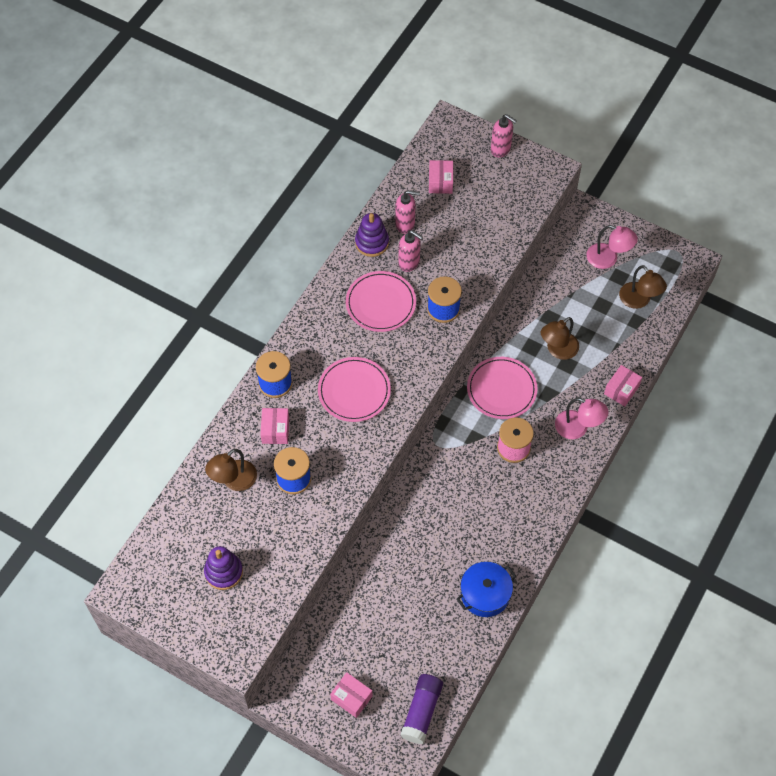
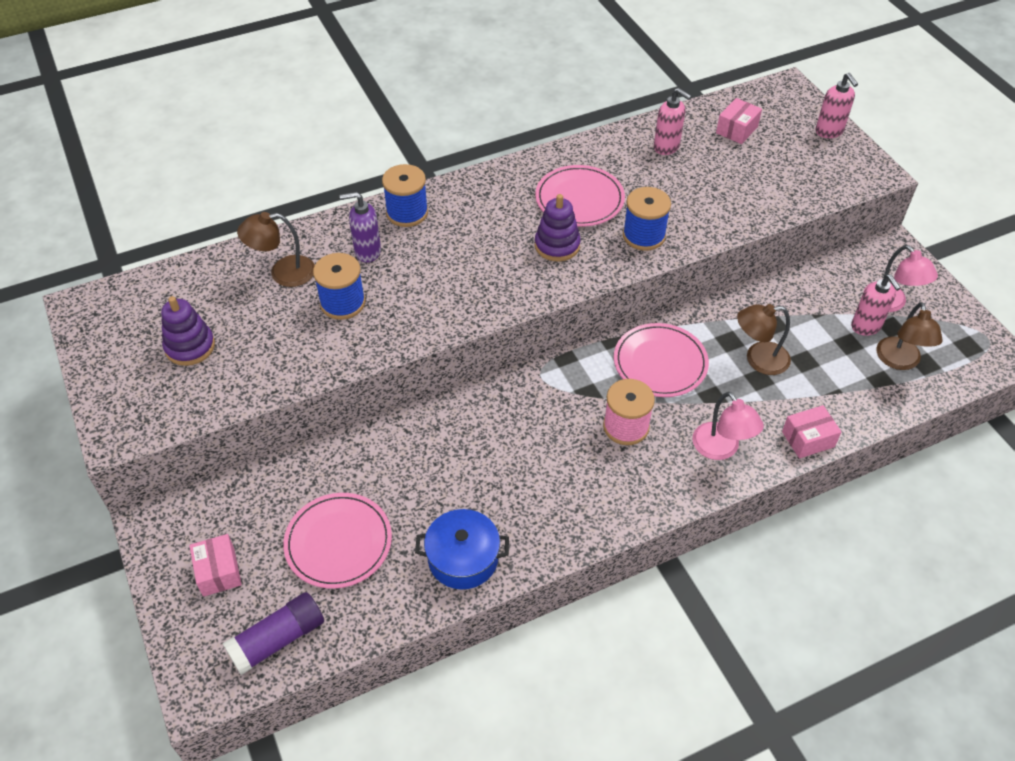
camera: 35 degrees right, 10 degrees down
(275, 430) = (367, 252): pink box -> purple soap dispenser
(354, 391) = (480, 259): pink plate -> pink plate (338, 542)
(372, 243) = (617, 146): purple stacking toy -> purple stacking toy (557, 245)
(409, 263) = (642, 180): pink soap dispenser -> pink soap dispenser (866, 326)

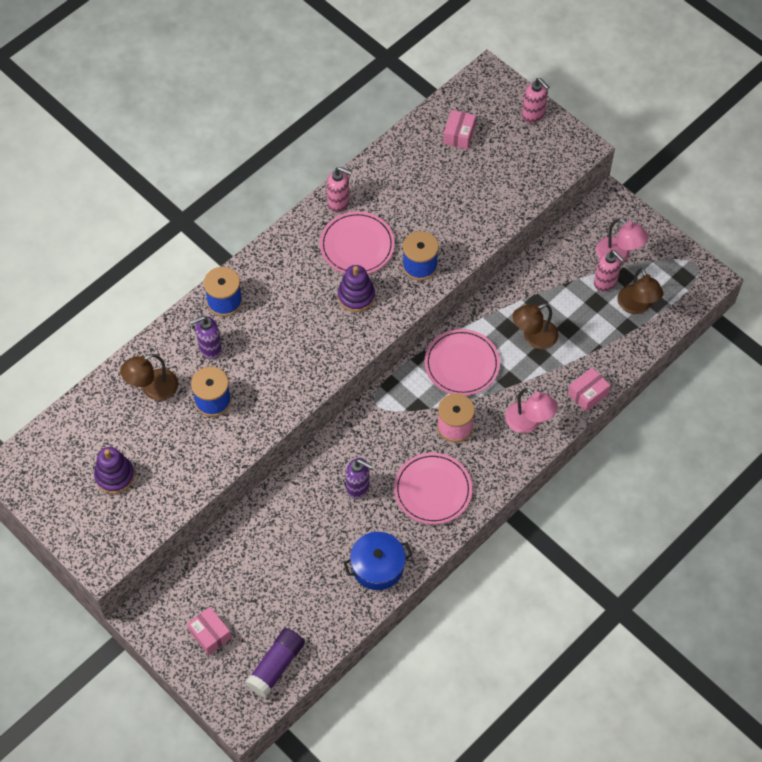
camera: 20 degrees left, 10 degrees up
(338, 542) = (285, 584): pink plate -> pink plate (432, 490)
(479, 459) = (358, 487): none -> purple soap dispenser
(666, 147) = (408, 170): pink soap dispenser -> pink soap dispenser (339, 202)

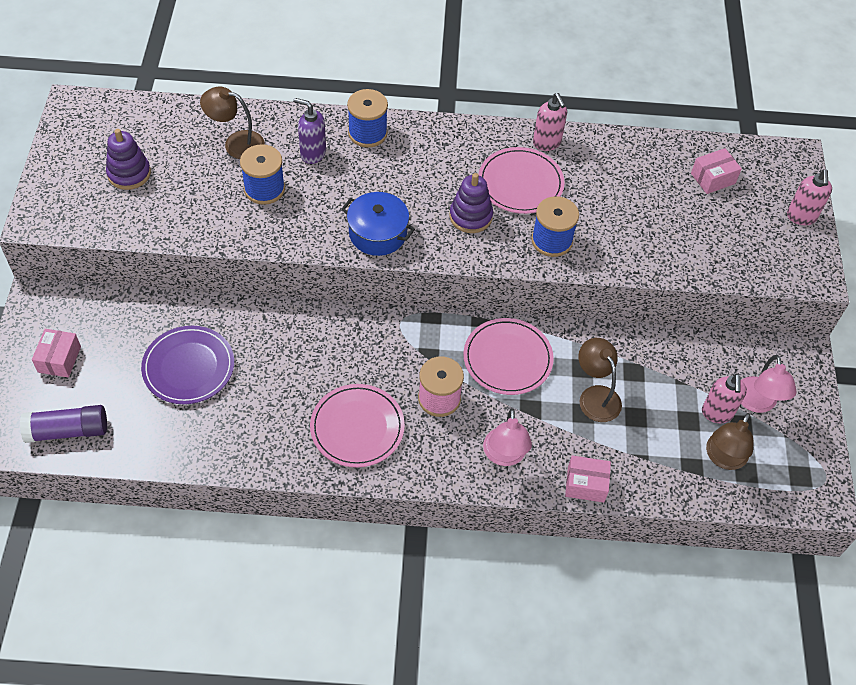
camera: 45 degrees right, 5 degrees down
(292, 557) = (188, 367): none -> purple plate
(358, 487) = (304, 367): purple soap dispenser -> none
(377, 566) = (238, 439): blue pot -> blue pot (378, 233)
(533, 337) = (595, 396): brown lamp -> brown lamp turned 45 degrees clockwise

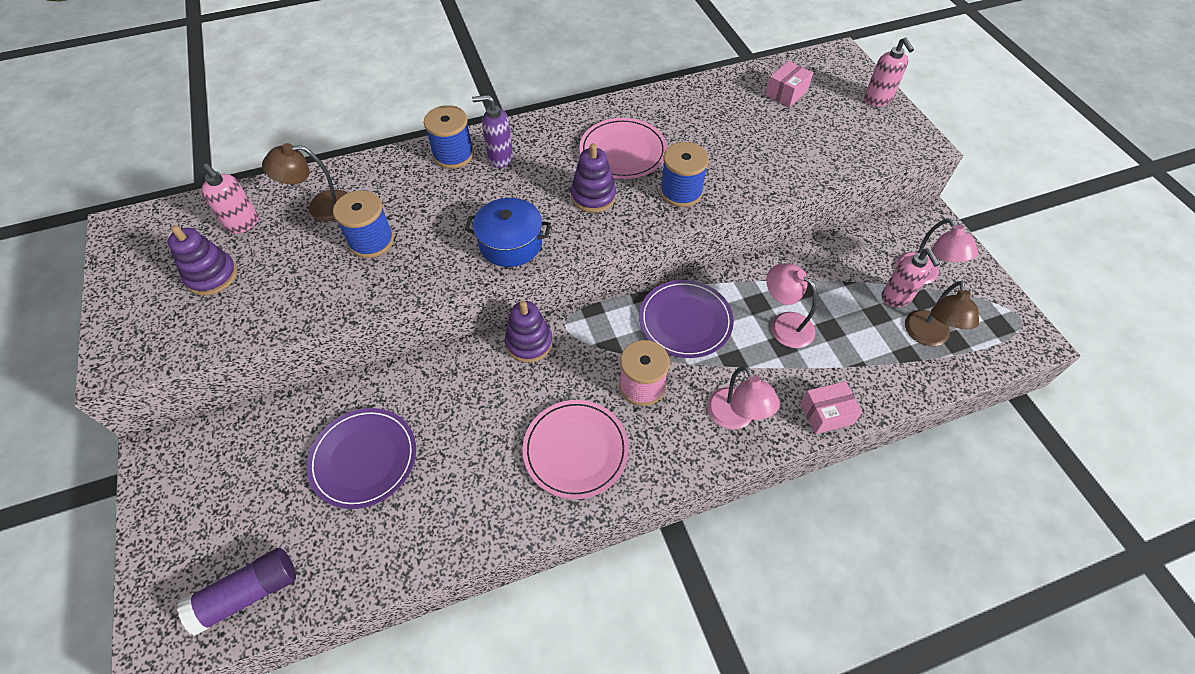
camera: 20 degrees left, 0 degrees up
(59, 359) = (206, 511): pink box -> none
(312, 154) = (407, 191): purple soap dispenser -> purple soap dispenser (500, 158)
(362, 325) = (529, 343): none -> purple stacking toy
(507, 358) = (685, 321): pink plate -> purple plate
(547, 143) = (627, 110): pink soap dispenser -> pink soap dispenser (243, 223)
(595, 396) = (784, 324): brown lamp -> pink lamp

